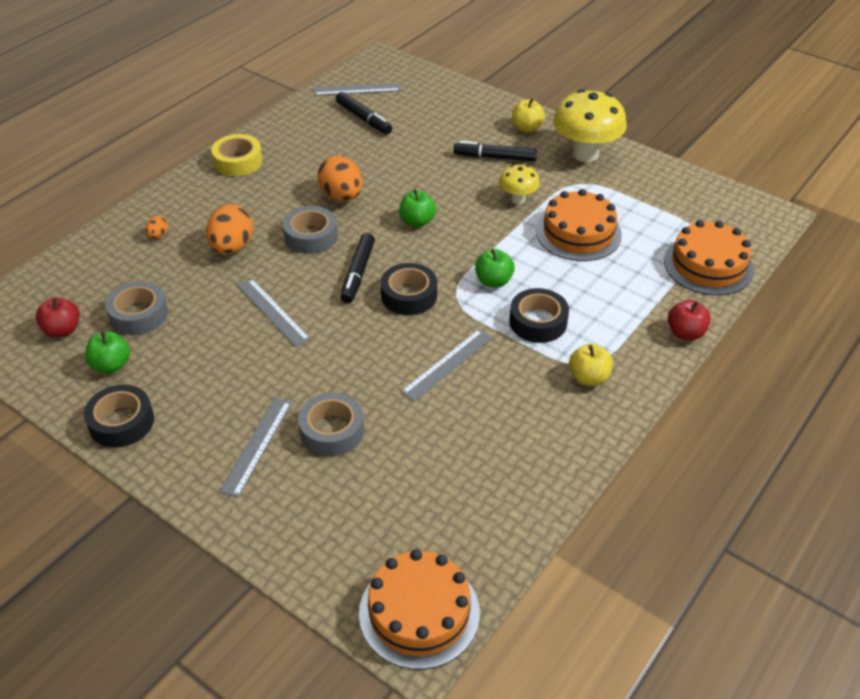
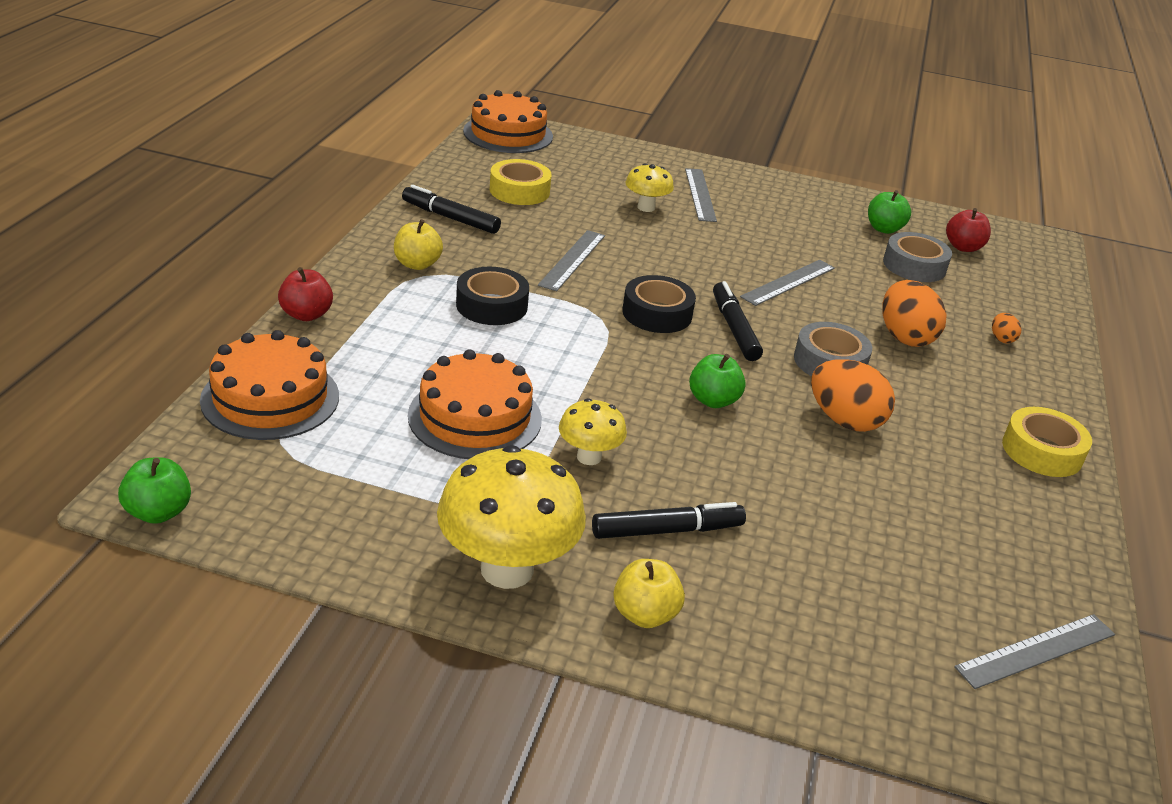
camera: 155 degrees right, 10 degrees down
(121, 422) = (824, 197): black tape -> none
(273, 312) = (788, 282): grey ruler -> grey ruler turned 75 degrees counterclockwise
(332, 430) = (646, 207): grey tape -> yellow mushroom
(364, 118) = (952, 574): black marker -> black marker (450, 218)
(454, 478) = (519, 191): none -> yellow tape
(493, 281) = (566, 340): green apple -> green apple (158, 512)

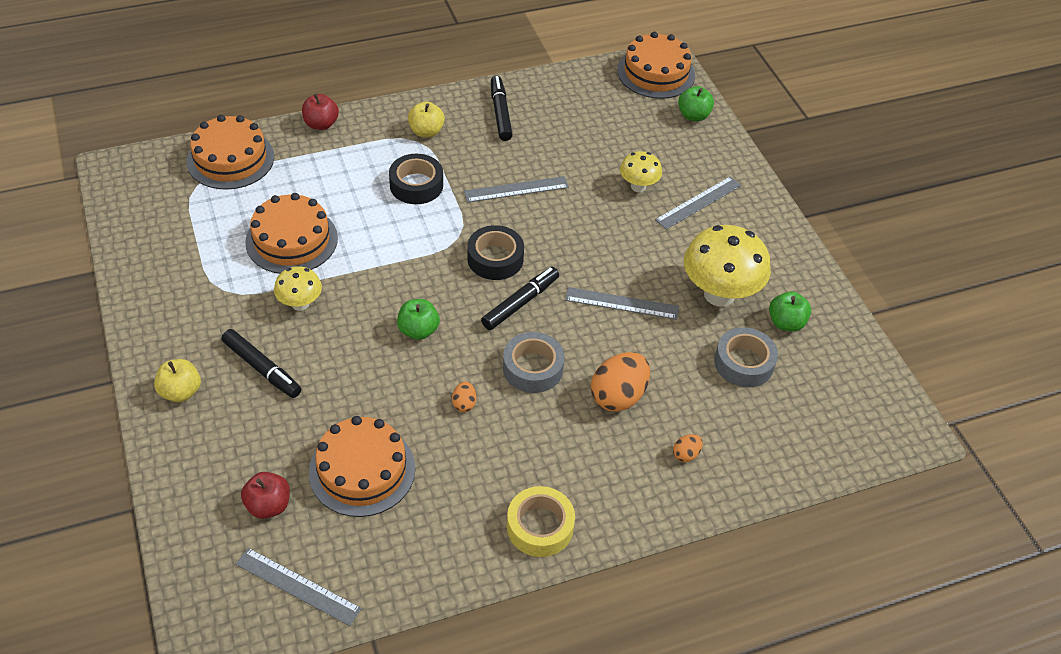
camera: 55 degrees right, 15 degrees up
(158, 512) = (107, 181): green apple -> green apple (693, 115)
(507, 569) = (171, 321): yellow mushroom -> yellow mushroom (719, 294)
(519, 191) = (578, 121): yellow tape -> none
(844, 420) = (464, 404): orange egg -> orange egg, size x0.47
(890, 527) = (362, 470): none -> orange cake
(963, 247) = (820, 382): red apple -> red apple (268, 505)

